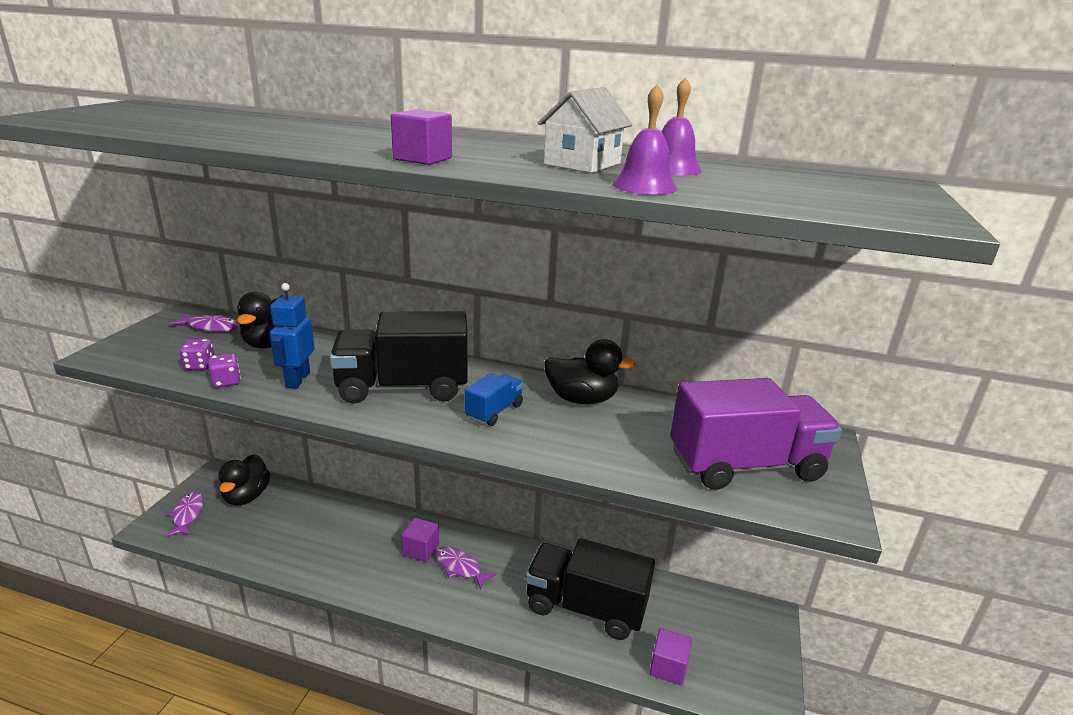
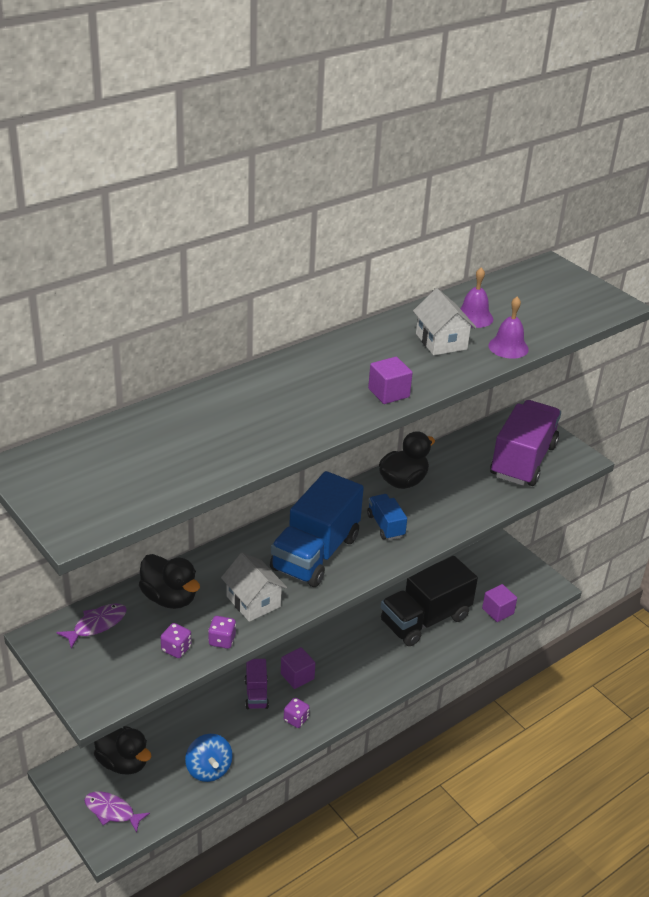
camera: 55 degrees left, 10 degrees up
(265, 547) = (209, 769): none -> blue spinning top
(297, 379) = (253, 601): blue robot -> white house
(364, 574) = (296, 719): none -> purple dice
(377, 534) = (256, 694): none -> purple truck
(403, 388) = (315, 553): black truck -> blue truck
(460, 568) = (335, 663): purple fish -> none

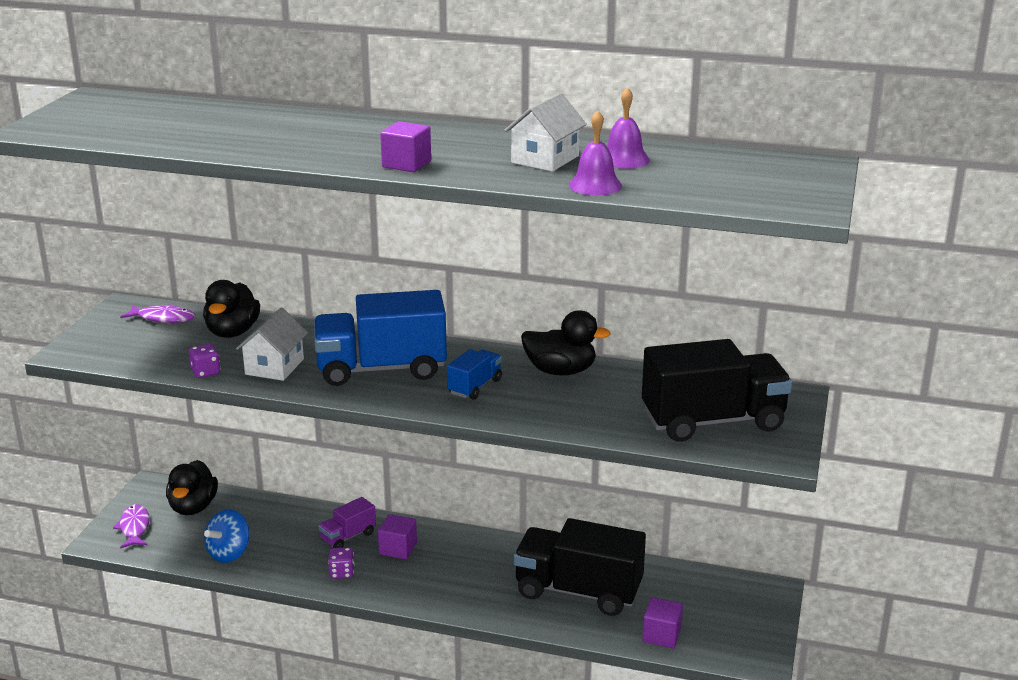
camera: 55 degrees right, 10 degrees down
(176, 649) = (172, 358): purple dice -> none
(523, 460) = (713, 421): purple truck -> black truck

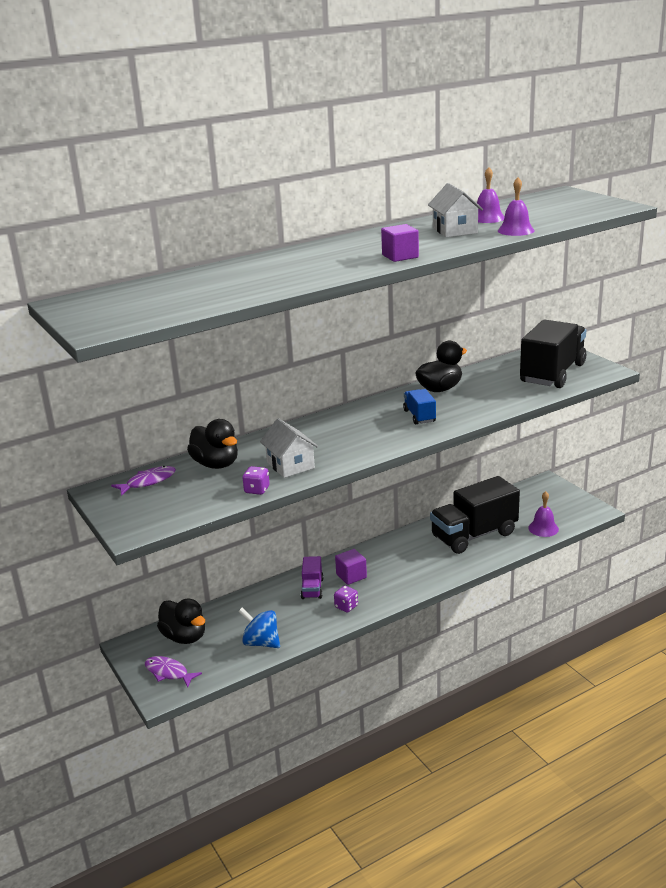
camera: 45 degrees left, 0 degrees up
(229, 553) = (261, 642): blue spinning top -> blue spinning top turned 135 degrees clockwise
(381, 369) = (352, 434): blue truck -> none
(661, 635) = (543, 528): purple cube -> purple bell

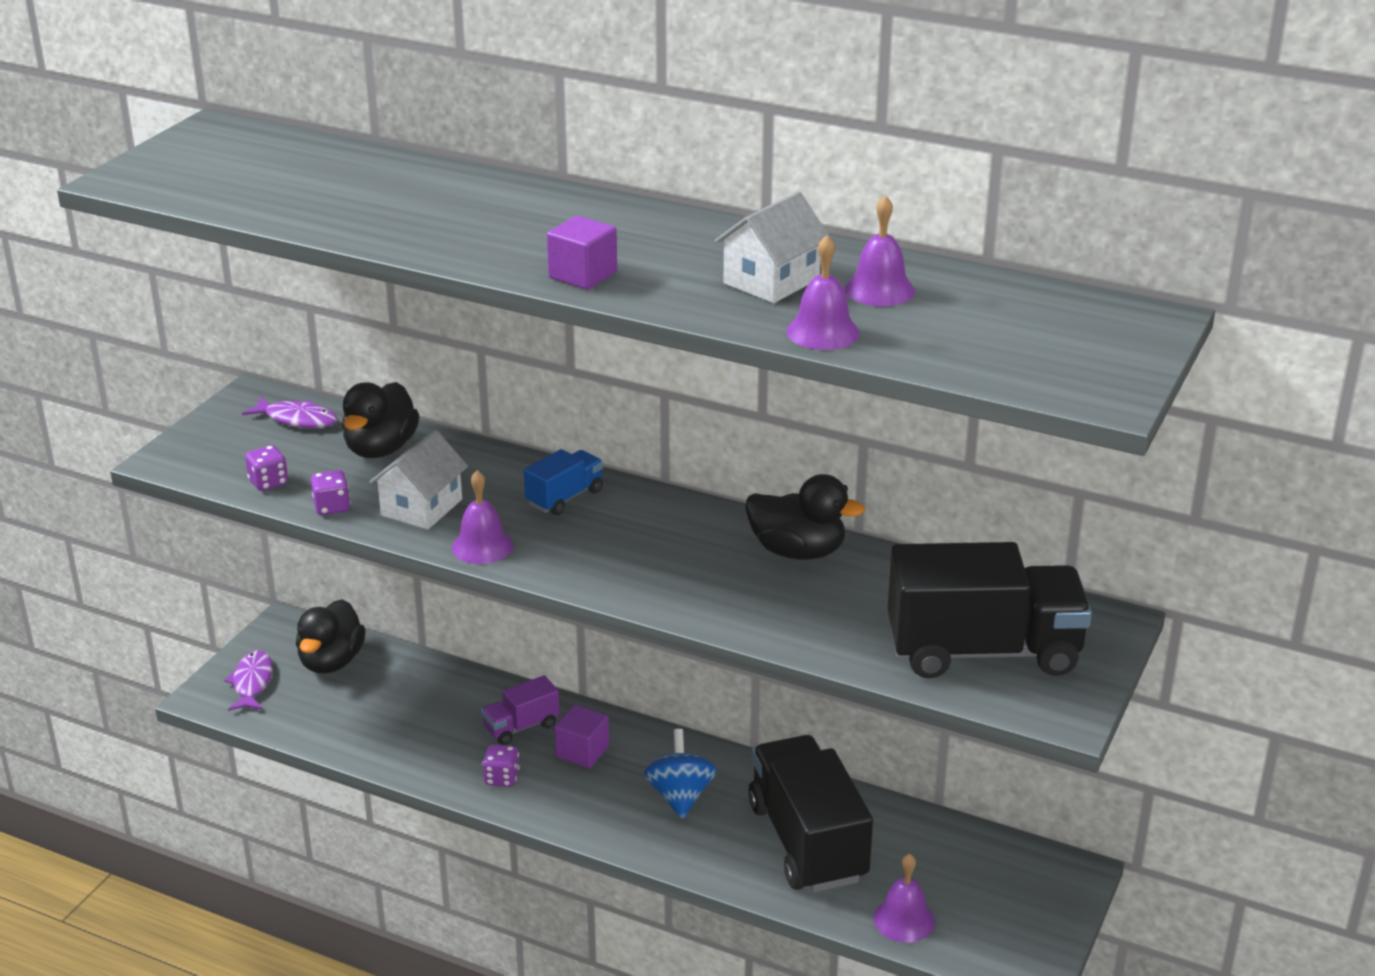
camera: 55 degrees right, 5 degrees up
(205, 504) = (268, 482): none -> purple dice
(261, 642) = (364, 733): blue spinning top -> blue spinning top (680, 796)
(348, 457) = (482, 546): none -> purple bell
(419, 416) = (675, 564): blue truck -> blue truck (565, 497)
(474, 535) = (807, 842): black truck -> black truck turned 45 degrees clockwise

